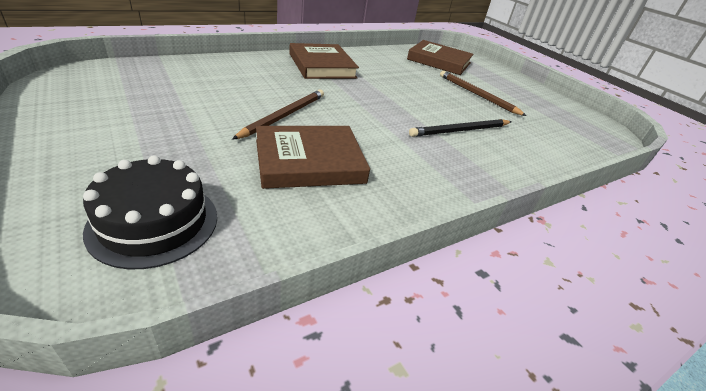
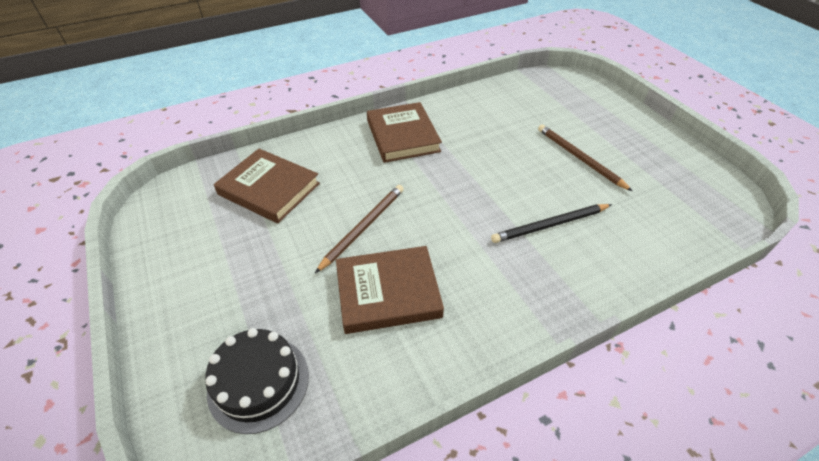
camera: 10 degrees right, 10 degrees up
(439, 61) = (541, 101): brown book -> brown book (269, 189)

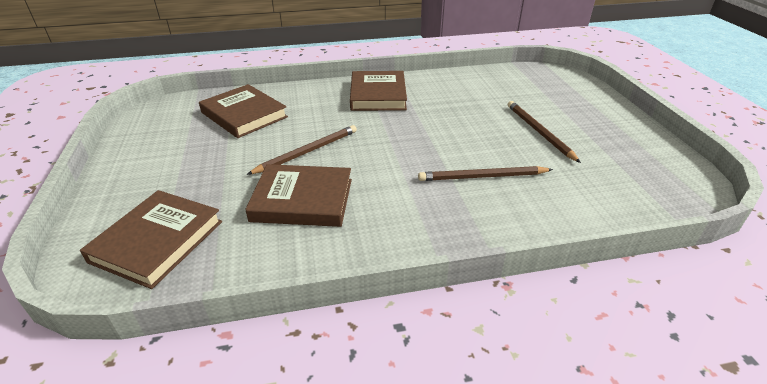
camera: 15 degrees right, 10 degrees down
(258, 382) = (157, 241): black cake -> brown book
(550, 225) = (482, 177): black pencil -> brown pencil

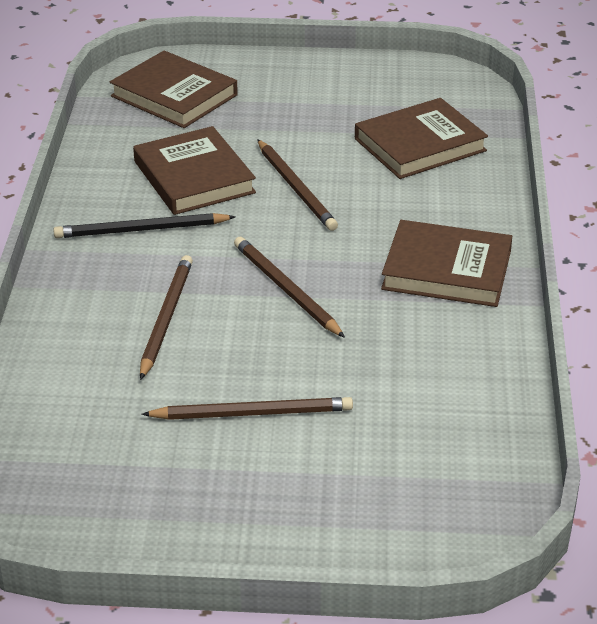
camera: 105 degrees right, 0 degrees up
(302, 200) = (194, 177): brown book -> brown book turned 45 degrees counterclockwise
(386, 211) = (141, 230): none -> black pencil
(424, 138) = (286, 289): none -> brown pencil

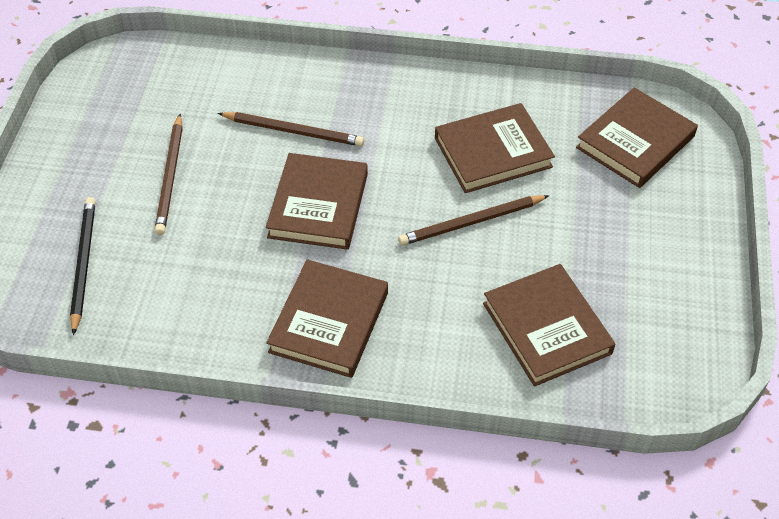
camera: 95 degrees right, 15 degrees up
(141, 230) = (414, 118): black pencil -> black pencil (83, 264)
(286, 289) = (318, 205): brown pencil -> brown book

